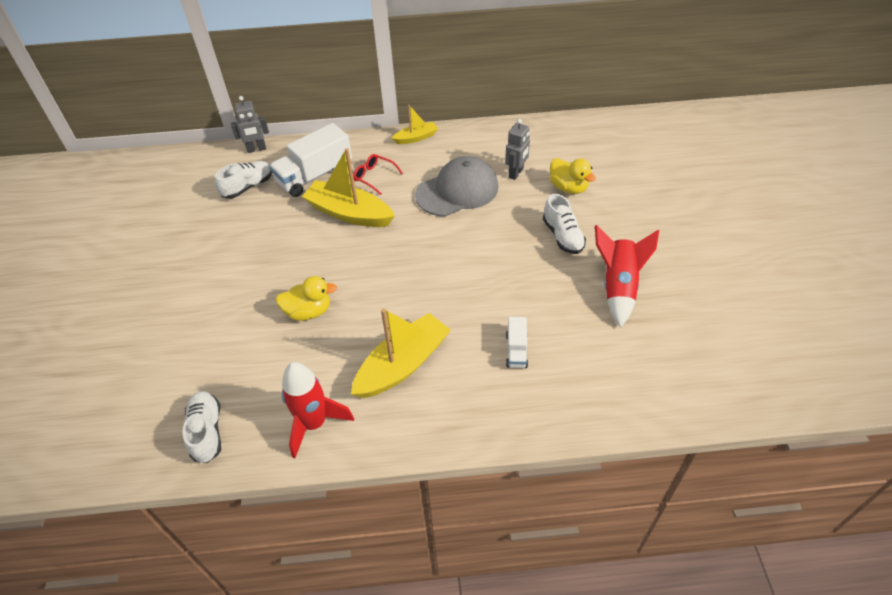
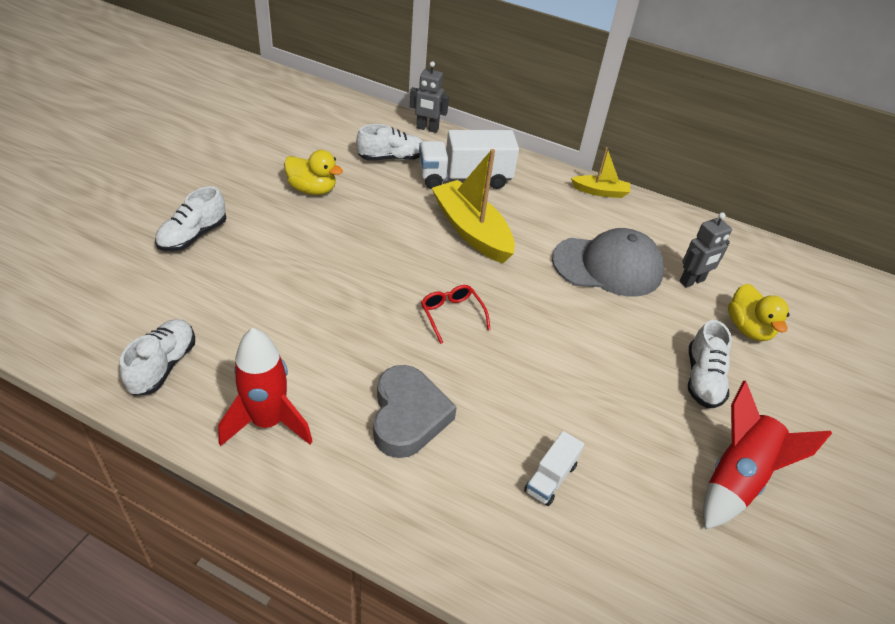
camera: 25 degrees right, 5 degrees down
(144, 328) = (193, 236): none -> white shoe
(308, 311) = (354, 305): yellow duck -> yellow duck (312, 189)
(374, 177) = (525, 208): red glasses -> red glasses (452, 315)
(403, 365) = (408, 416): yellow boat -> grey heart

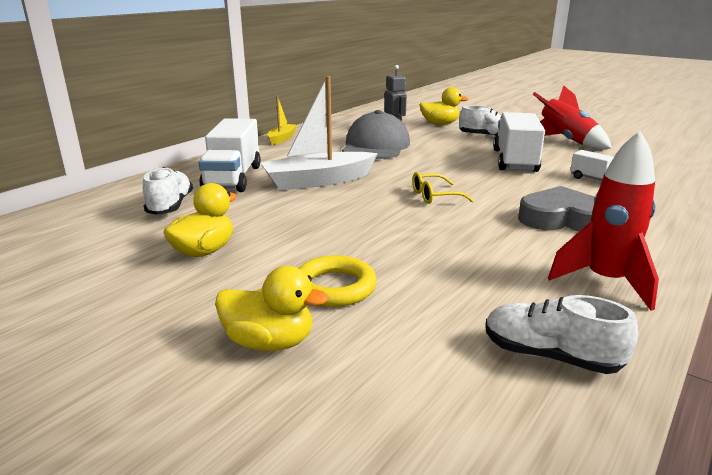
camera: 75 degrees left, 20 degrees down
(193, 236) = (269, 342): white shoe -> yellow duck
(259, 257) = (334, 287): none -> yellow ring
(427, 129) = (127, 187): grey robot -> none
(452, 315) = (434, 196): red glasses -> yellow glasses
(471, 231) = (318, 181): yellow boat -> white boat
(601, 398) = (515, 161): none -> white truck

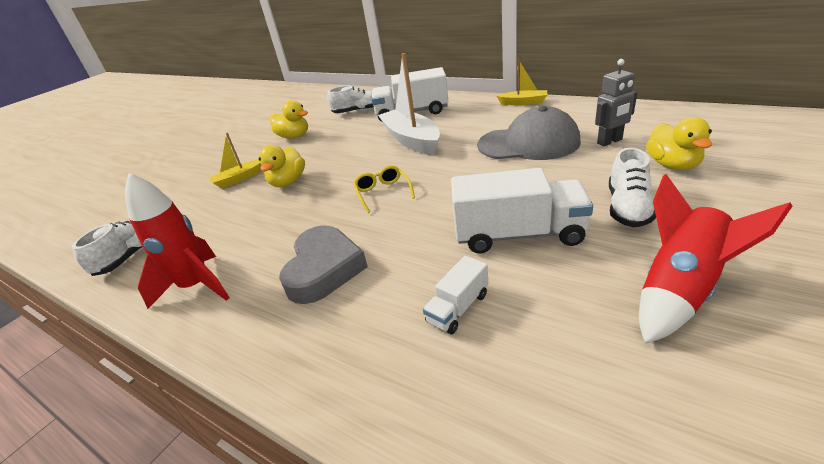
camera: 90 degrees right, 10 degrees up
(269, 342) = (196, 174): yellow duck -> yellow duck (288, 182)
(334, 287) = (239, 179): yellow ring -> yellow boat

